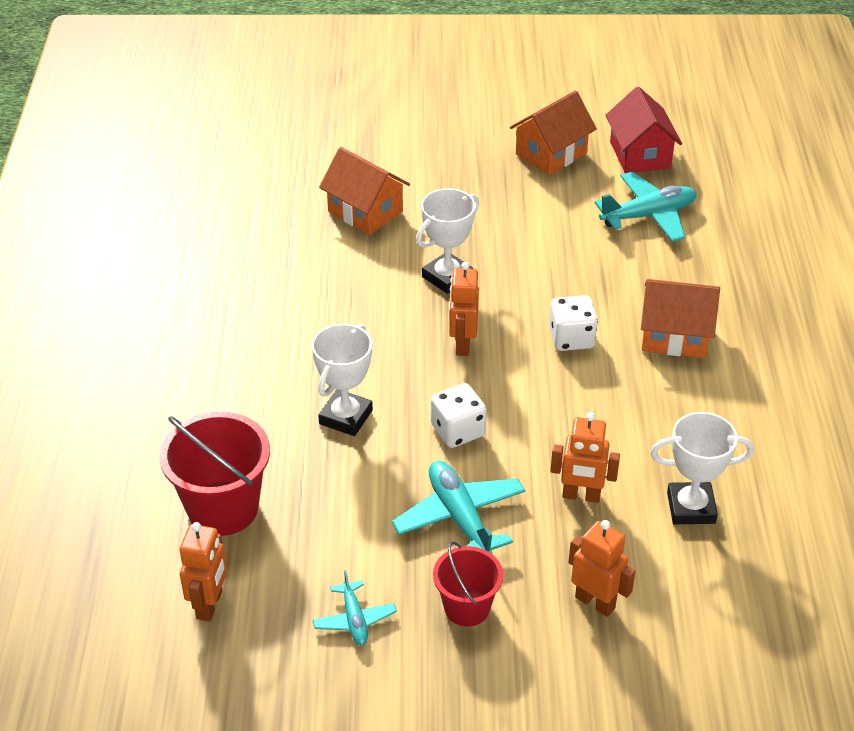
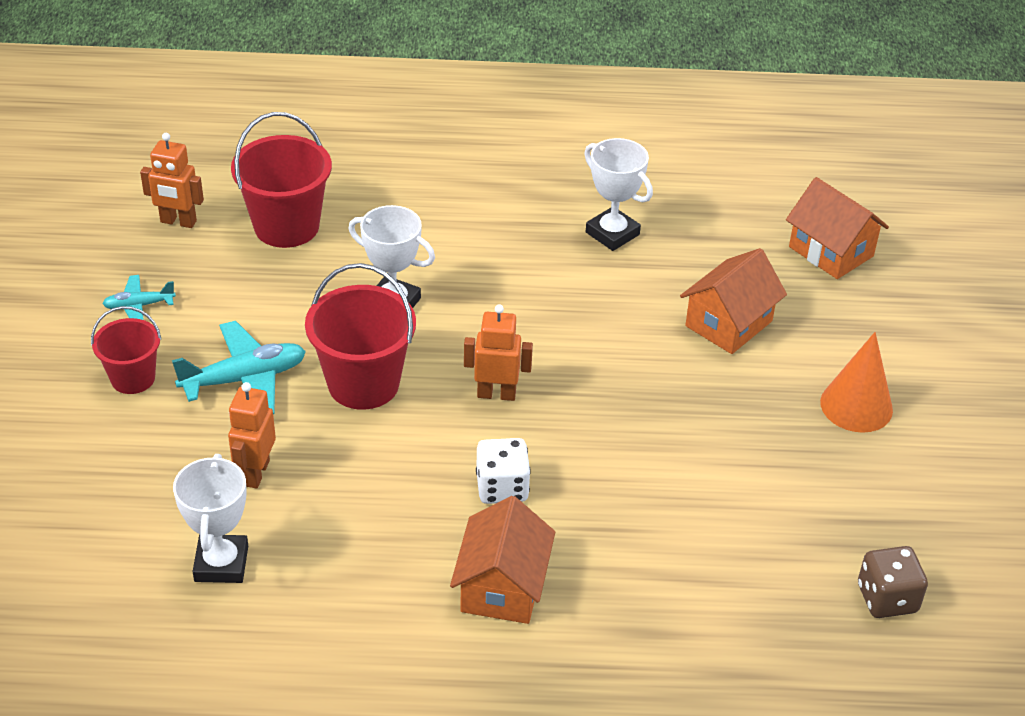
camera: 90 degrees right, 0 degrees up
(447, 277) = (612, 387): white trophy -> white trophy (612, 233)
(455, 154) = (856, 406): none -> orange cone
(458, 431) = (363, 384): white dice -> red bucket
(551, 154) = (873, 500): orange house -> orange house (831, 251)
(595, 602) = (114, 470): orange robot -> none
(640, 155) = (887, 598): red house -> brown dice
(648, 215) = (746, 590): turquoise plane -> none

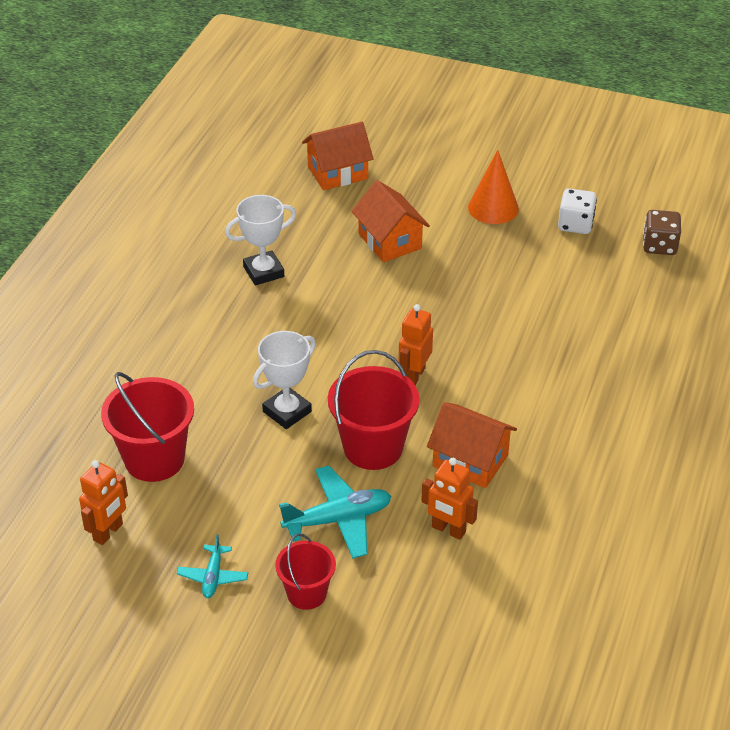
camera: 70 degrees left, 0 degrees up
(221, 563) = (537, 566): white trophy -> none
(244, 379) = (338, 519): turquoise plane -> turquoise plane turned 75 degrees clockwise
(502, 488) = (510, 394): white dice -> white dice (575, 224)
(502, 587) = (603, 416): orange house -> orange house (470, 460)

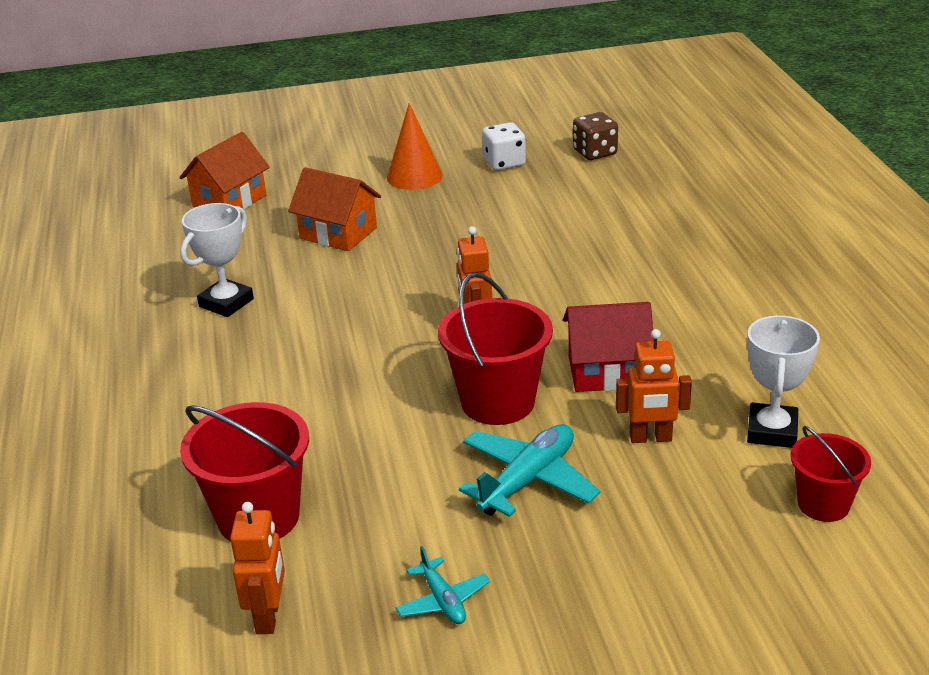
camera: 30 degrees left, 10 degrees down
(287, 412) = (372, 409): white trophy -> white trophy (772, 431)
(306, 593) = (566, 565): red bucket -> red bucket (823, 504)
(470, 460) = (607, 372): orange house -> red house

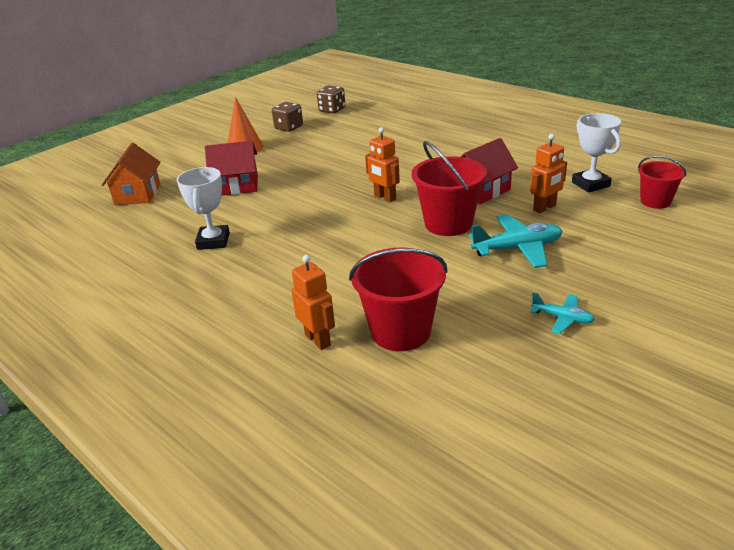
camera: 35 degrees left, 0 degrees up
(268, 617) = (484, 375): orange robot -> orange robot (318, 340)
(338, 233) = (237, 186): orange house -> red house
(504, 163) = (289, 127): white dice -> brown dice
(528, 480) = (517, 249): turquoise plane -> turquoise plane turned 75 degrees clockwise

